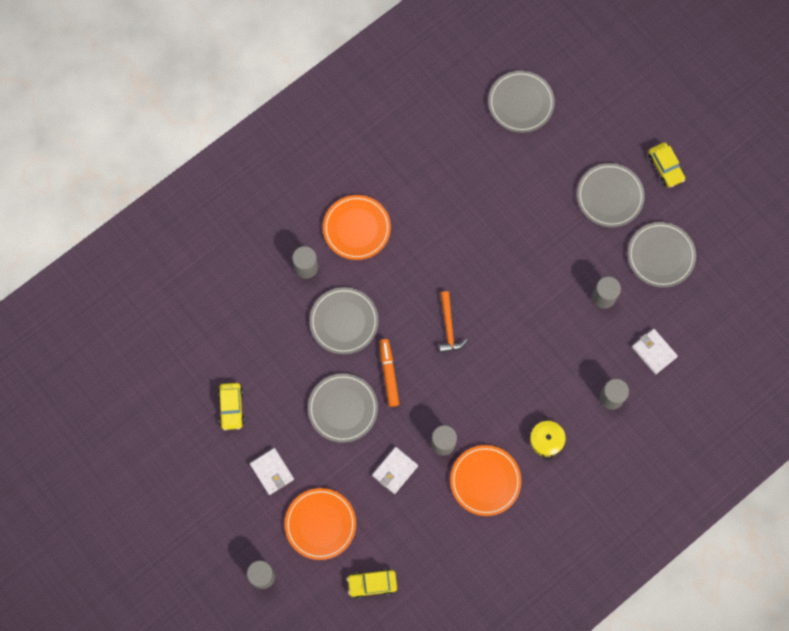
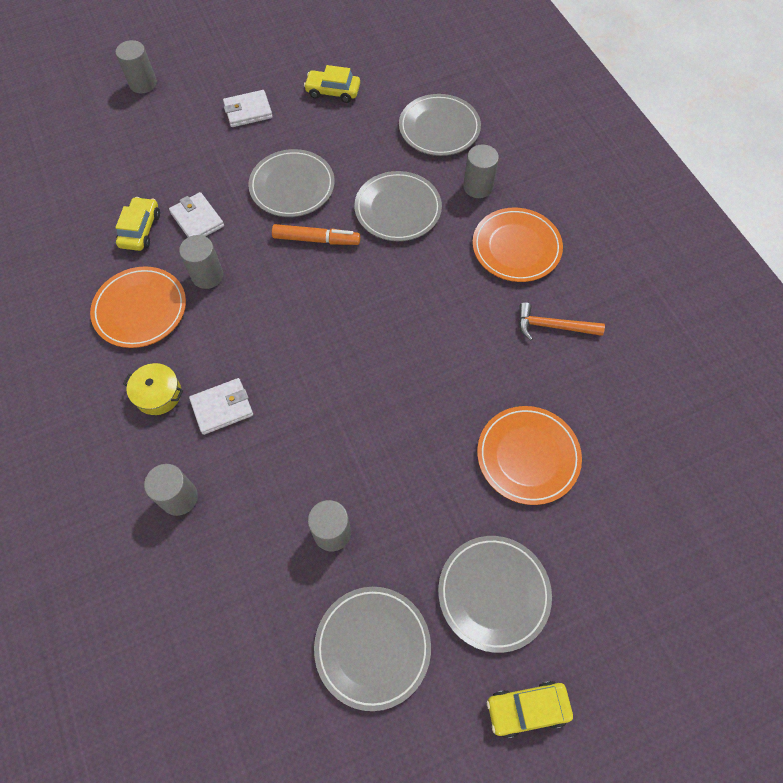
camera: 105 degrees right, 10 degrees down
(320, 524) = (171, 140): orange plate -> orange plate (528, 456)
(372, 584) = (83, 171): yellow car -> yellow car (140, 230)
(448, 327) = (354, 317): orange hammer -> orange hammer (552, 326)
(521, 103) = (675, 499): grey plate -> grey plate (439, 128)
(654, 352) = (222, 583): white wallet -> white wallet (222, 408)

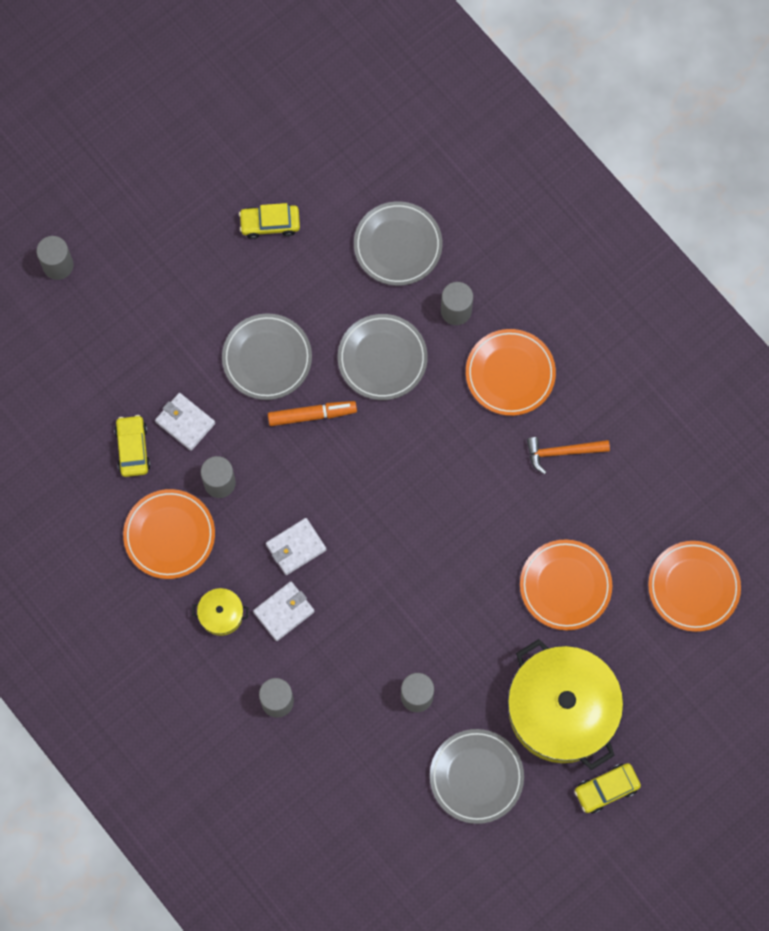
camera: 15 degrees left, 10 degrees up
(248, 111) = (187, 273): white wallet -> white wallet (296, 547)
(493, 593) = (562, 710): grey plate -> yellow pot
(672, 493) = (693, 587): none -> orange plate

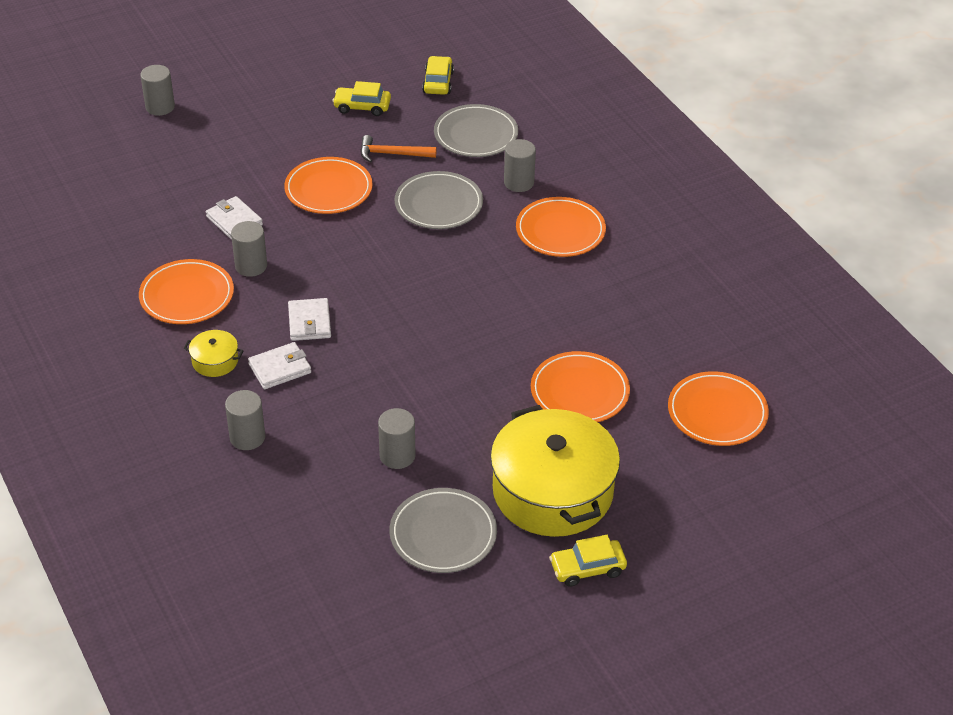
camera: 10 degrees right, 30 degrees down
(133, 448) = (177, 231): yellow car -> yellow car (438, 82)
(267, 358) = (328, 189): grey plate -> orange plate
(296, 547) = (309, 322): white wallet -> white wallet turned 75 degrees counterclockwise
(312, 415) = (358, 232): orange marker -> none
(562, 452) = (599, 292): orange hammer -> orange hammer (392, 154)

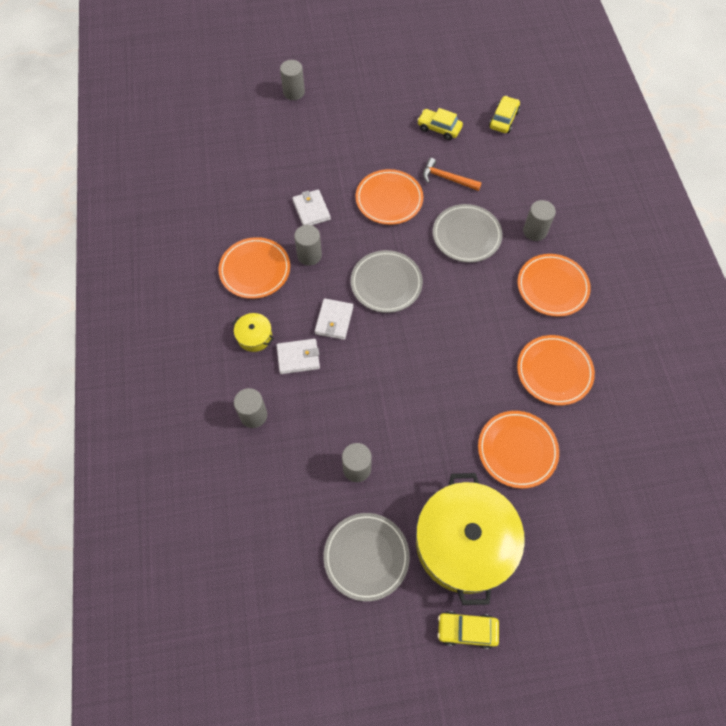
camera: 20 degrees right, 20 degrees up
(476, 135) = (516, 176): grey plate -> grey plate (386, 283)
(717, 412) = (622, 506): orange plate -> orange plate (554, 371)

